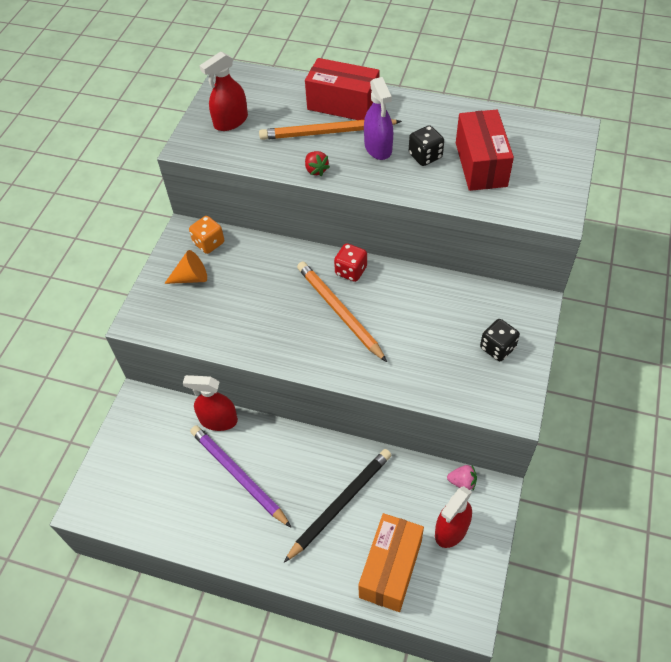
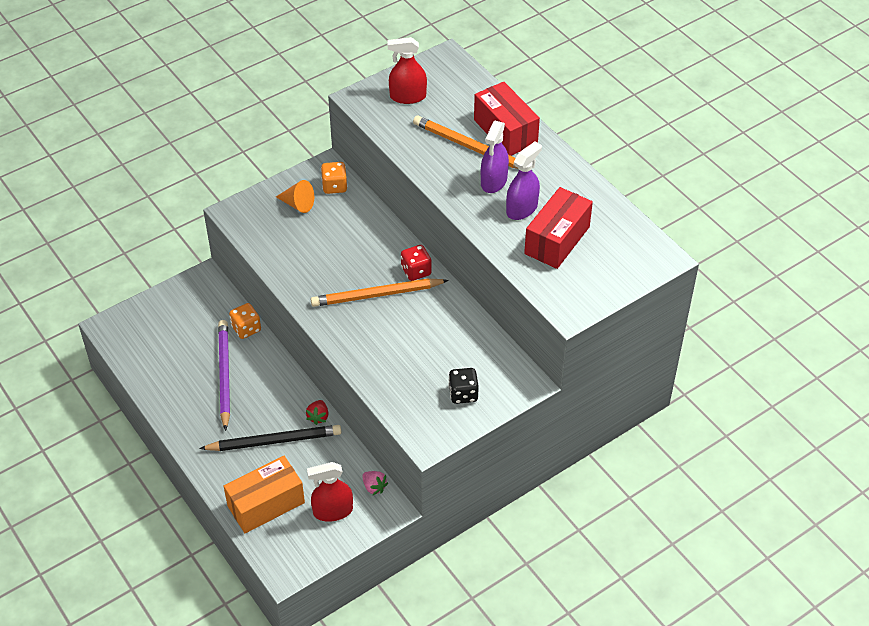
camera: 35 degrees right, 5 degrees down
(218, 420) = (246, 329): red spray bottle -> orange dice
(316, 170) = (430, 171): red strawberry -> red strawberry (318, 417)
(339, 312) = (377, 295): orange pencil -> orange pencil turned 105 degrees counterclockwise
(425, 156) = (522, 209): black dice -> purple spray bottle

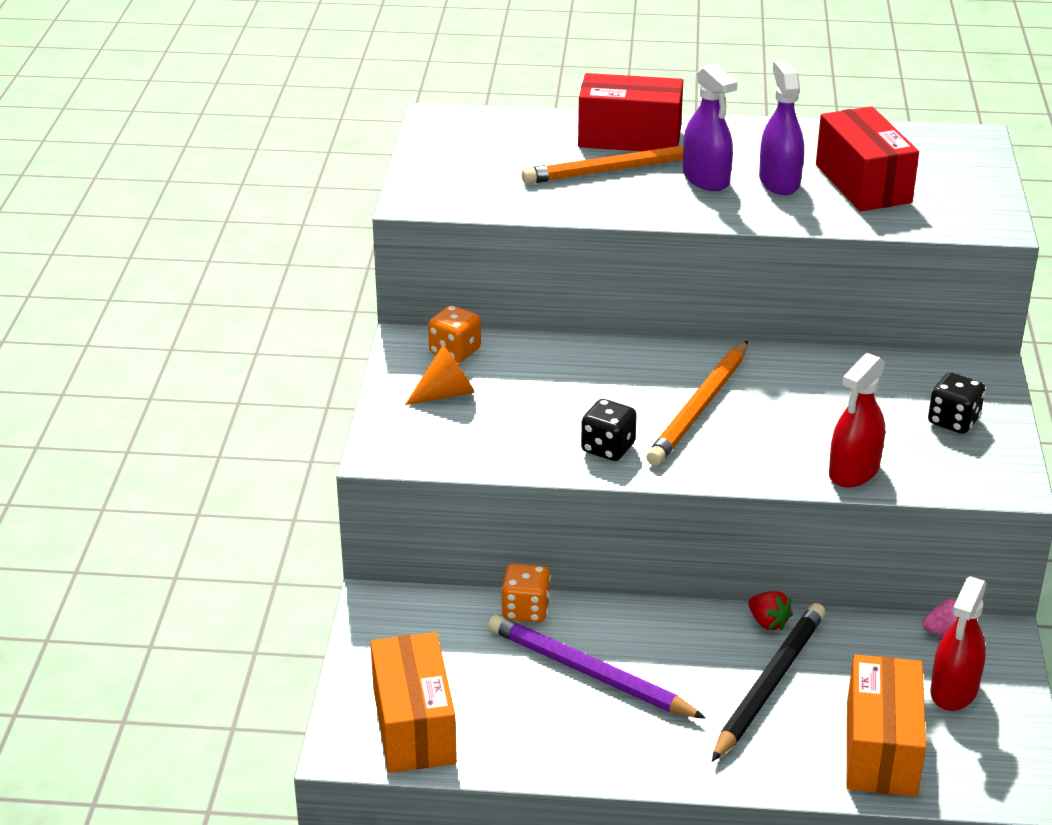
camera: 50 degrees left, 15 degrees down
(139, 339) = (414, 725): none -> orange box
(310, 282) = (608, 448): none -> black dice
(407, 96) = (467, 169): red spray bottle -> red spray bottle (854, 471)
(416, 271) = (695, 360): red dice -> none

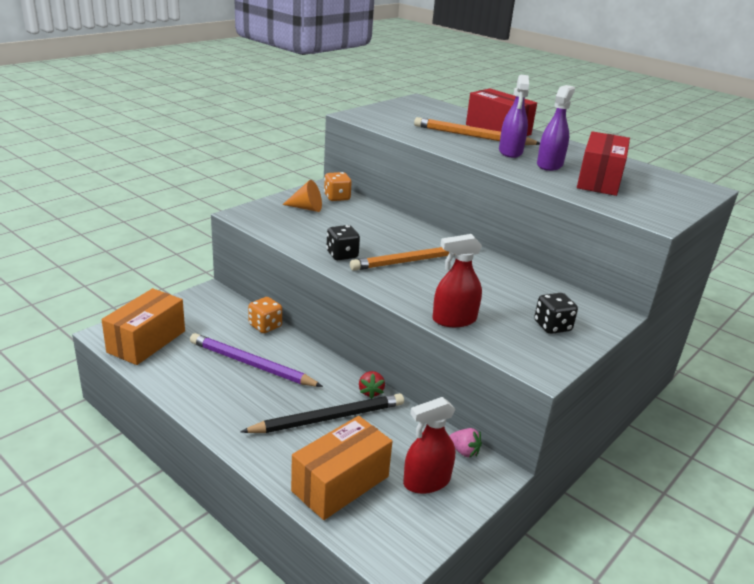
camera: 35 degrees right, 5 degrees down
(589, 673) = (252, 364): purple pencil -> purple pencil turned 45 degrees counterclockwise

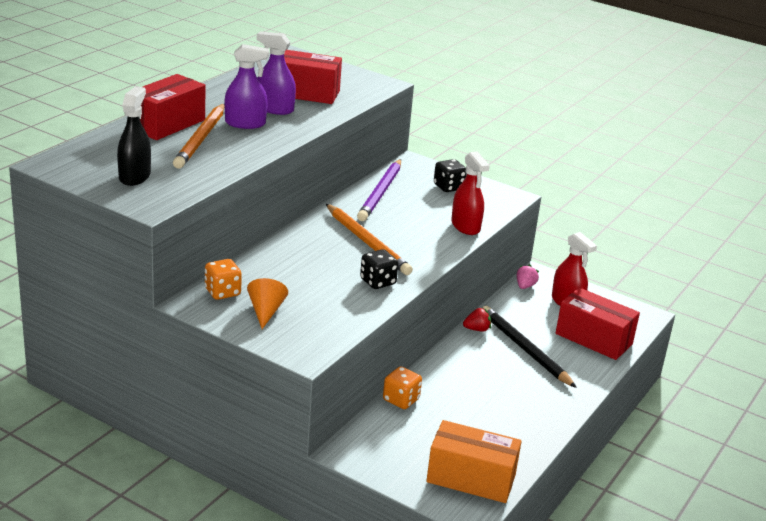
camera: 100 degrees left, 0 degrees up
(252, 364) = (473, 400): purple pencil -> purple pencil (380, 193)
(340, 484) = (593, 339): orange box -> red box
(401, 115) = (134, 176): none -> black spray bottle

